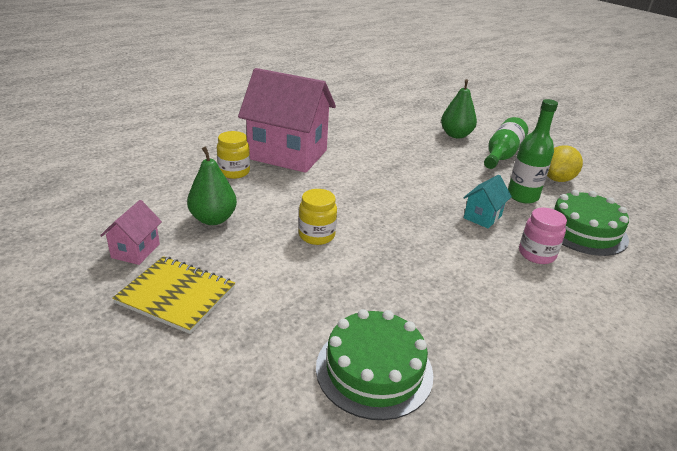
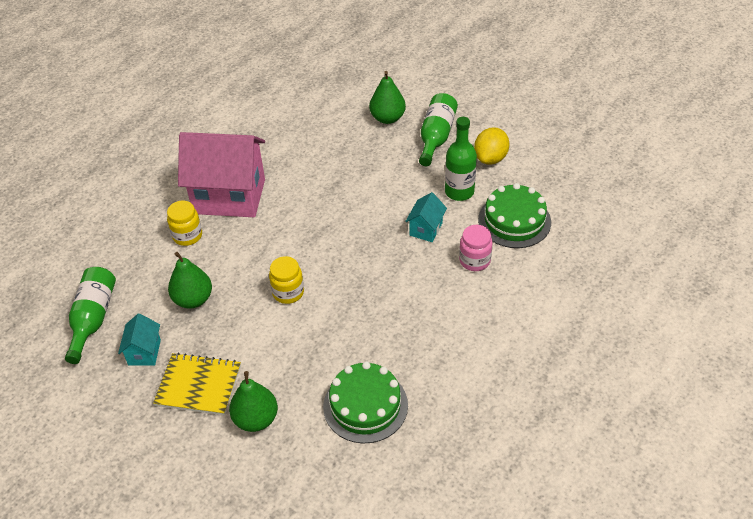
camera: 10 degrees left, 15 degrees up
(103, 211) = (93, 319): none -> green bottle
(135, 251) = (144, 352): pink house -> turquoise house
(226, 349) = (256, 419): none -> green pear

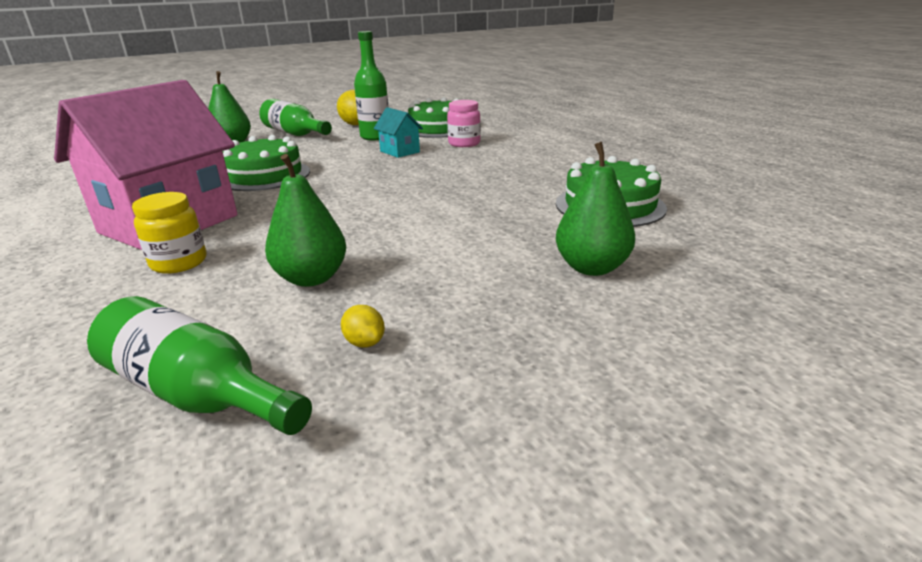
camera: 65 degrees left, 20 degrees down
(144, 352) = (364, 342): turquoise house -> yellow lemon
(198, 385) = (491, 301): yellow notebook -> none
(288, 292) = (393, 216): yellow jar -> none
(328, 184) = (264, 175): none -> green cake

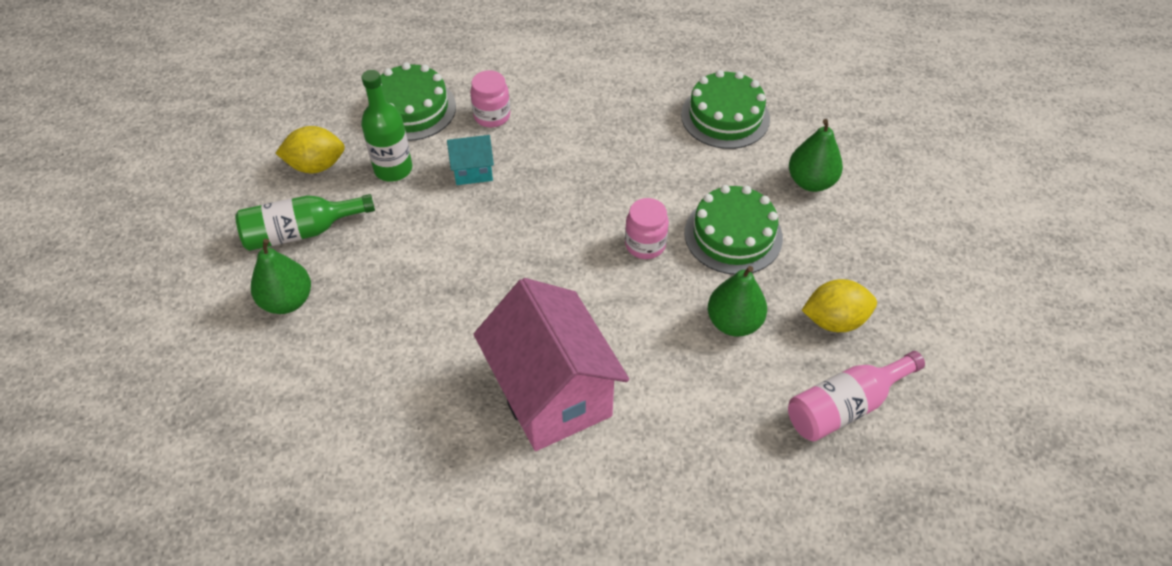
camera: 60 degrees left, 25 degrees up
(179, 263) = (651, 396): yellow jar -> none
(198, 394) = (845, 406): green bottle -> pink bottle
(264, 175) = (458, 298): green cake -> green cake (733, 235)
(364, 342) = (834, 320): yellow lemon -> yellow lemon, size x2.05
(385, 215) = (645, 244): none -> pink jar

